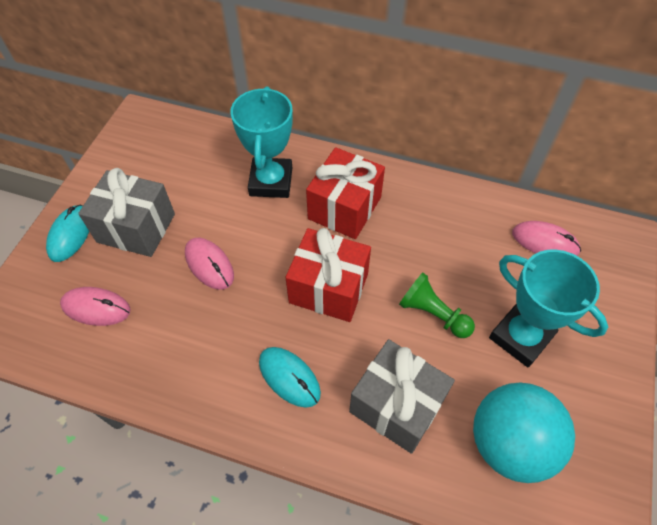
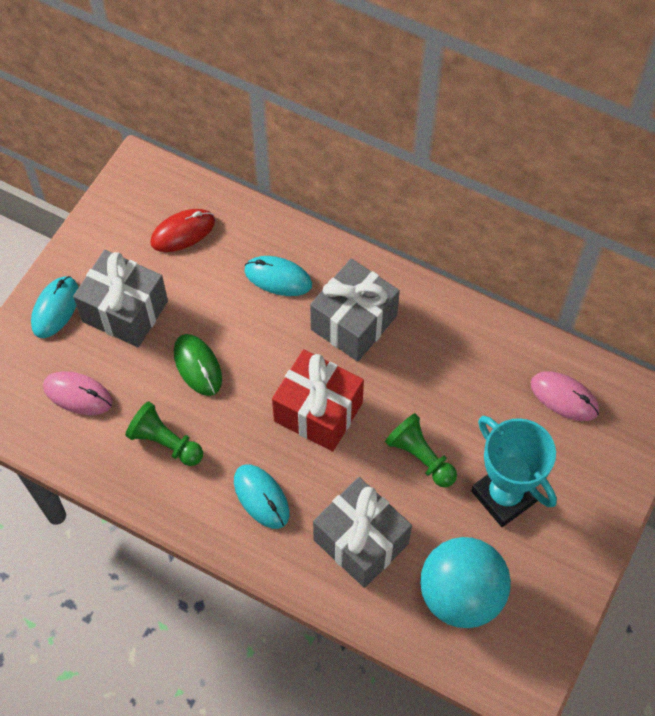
camera: 10 degrees right, 5 degrees up
(182, 158) = (183, 232): none -> red mouse
(186, 339) = (165, 442): none -> green pawn
(209, 265) = (197, 366): pink mouse -> green mouse
(271, 182) = (278, 278): turquoise trophy -> turquoise mouse
(344, 208) = (354, 323): red gift -> grey gift

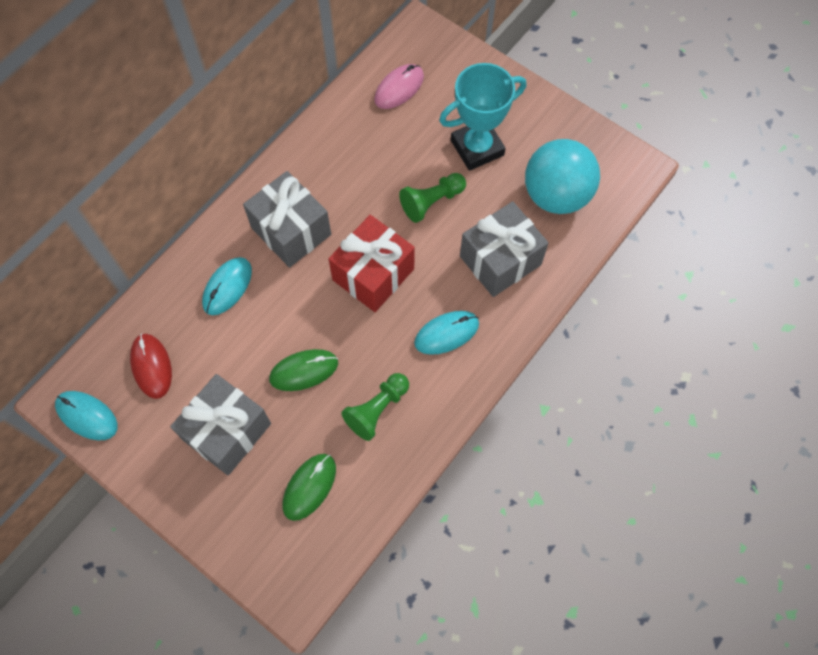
camera: 80 degrees left, 5 degrees up
(55, 308) = (206, 501): turquoise mouse -> turquoise mouse (87, 416)
(78, 394) = (309, 487): pink mouse -> green mouse

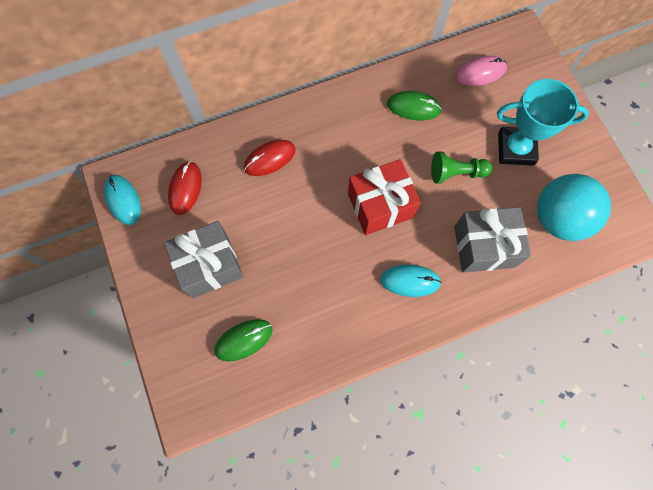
camera: 30 degrees right, 5 degrees up
(227, 287) = (269, 159): turquoise mouse -> red mouse
(291, 231) = (338, 141): grey gift -> none
(304, 371) = (288, 251): green mouse -> green mouse (413, 107)
(377, 409) = (325, 310): green pawn -> none

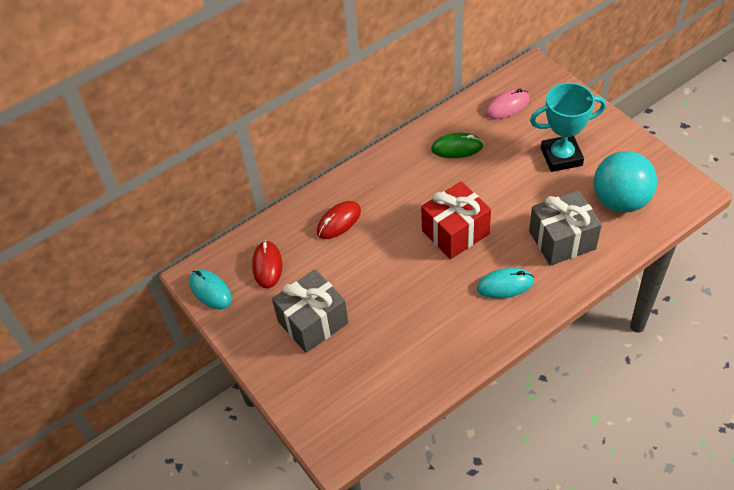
camera: 10 degrees left, 20 degrees down
(243, 340) = (367, 374): green mouse -> none
(456, 173) = (515, 189): green pawn -> none

